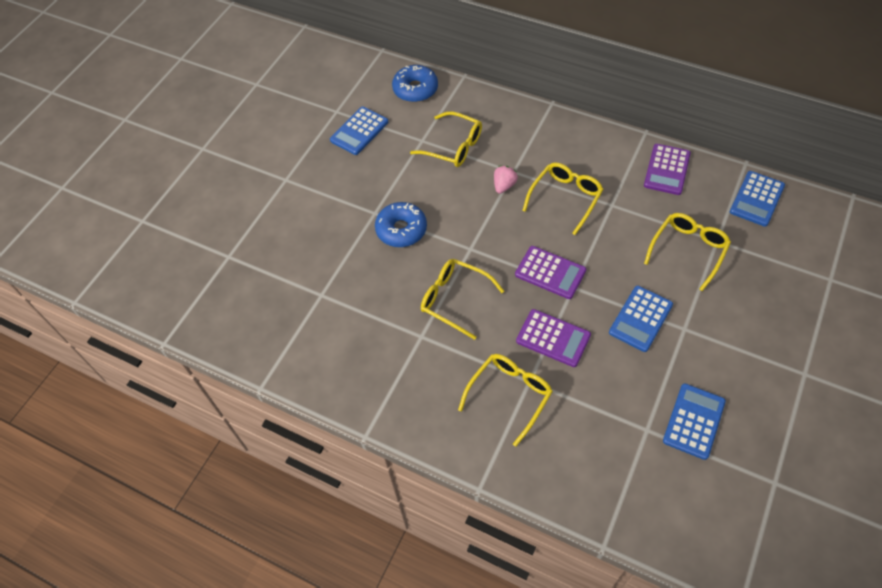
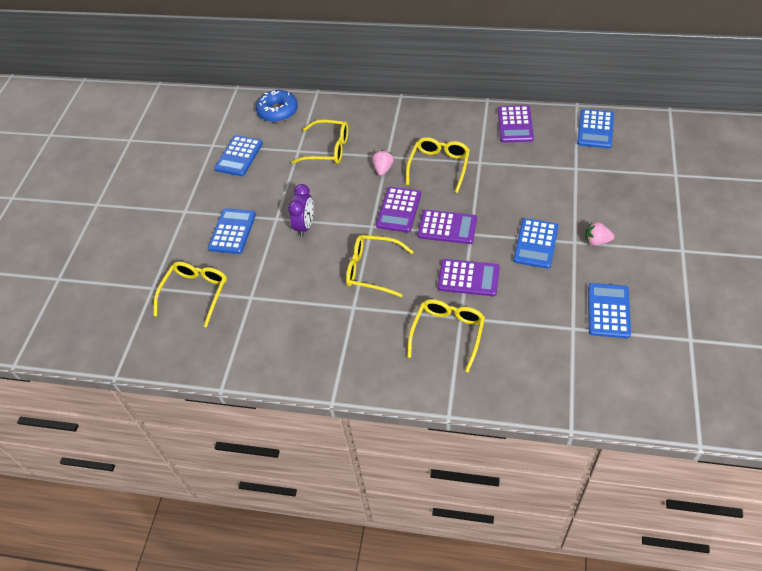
camera: 15 degrees left, 5 degrees down
(326, 215) = (232, 231): none -> blue calculator
(401, 230) = (305, 226): blue donut -> purple clock
(505, 238) = (399, 210): none -> purple calculator
(688, 251) = (555, 181): yellow glasses -> yellow glasses (195, 293)
(709, 335) = (596, 241): none -> pink strawberry

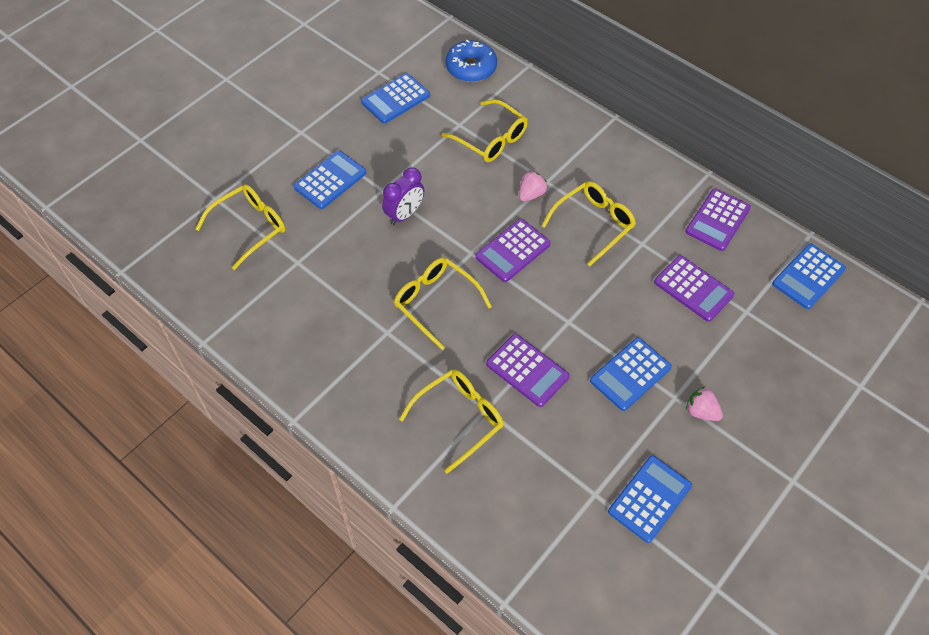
camera: 25 degrees right, 5 degrees up
(447, 227) = (548, 300): purple calculator -> purple calculator (693, 288)

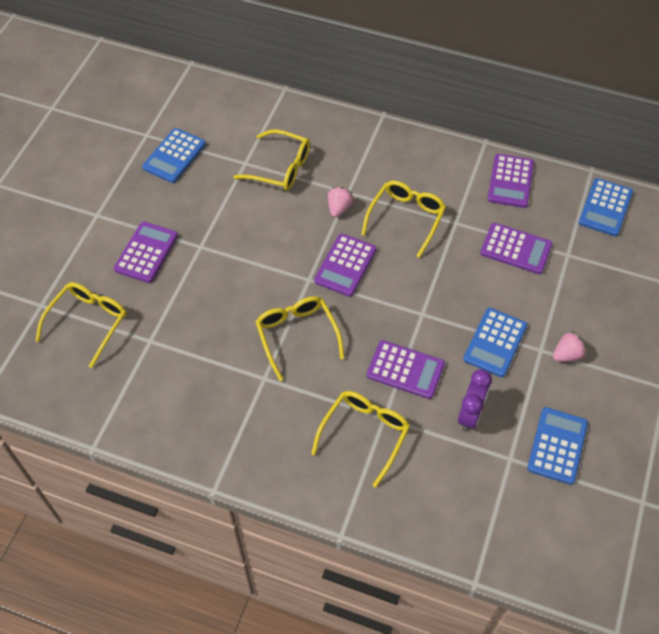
camera: 20 degrees left, 0 degrees up
(330, 180) = (146, 252): blue calculator -> purple calculator
(404, 214) = (232, 263): purple clock -> purple clock (470, 414)
(436, 303) = (297, 336): yellow glasses -> yellow glasses turned 45 degrees clockwise
(471, 68) = (232, 106): blue donut -> none
(701, 411) = (567, 355): pink strawberry -> pink strawberry turned 135 degrees clockwise

